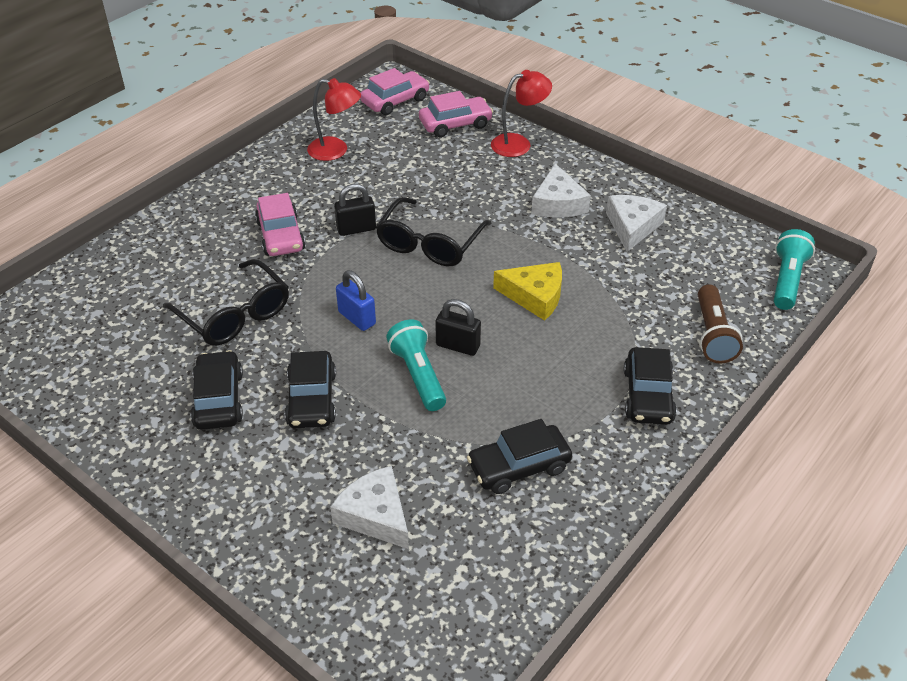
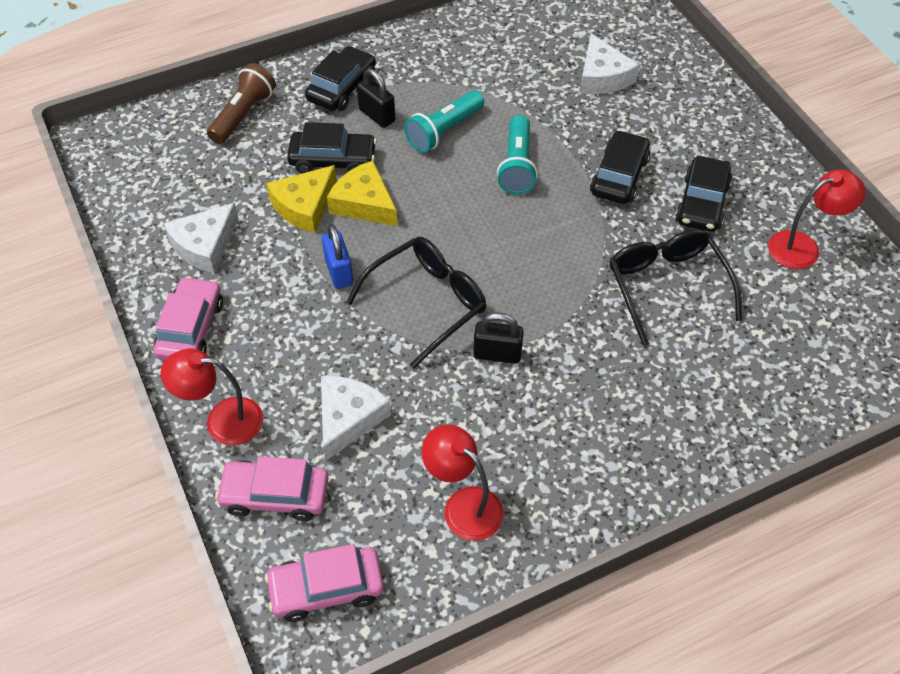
camera: 155 degrees left, 10 degrees up
(109, 389) = (803, 247): none -> red lamp
(280, 236) = (588, 377): pink car -> pink car (191, 328)
(357, 318) = (546, 240): blue padlock -> blue padlock (339, 272)
(458, 346) = (467, 180): black padlock -> black padlock (377, 115)
(519, 466) = (479, 73): black car -> black car (333, 160)
(558, 203) = (253, 305): white cheese -> white cheese (348, 418)
(582, 278) = (304, 206): none -> yellow cheese
(787, 280) = (126, 138): turquoise flashlight -> turquoise flashlight (444, 131)

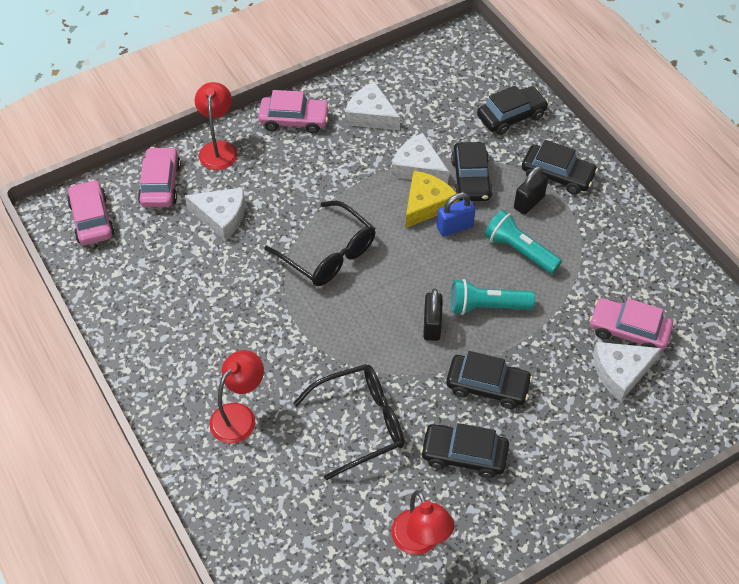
camera: 85 degrees right, 0 degrees up
(243, 114) = (511, 116): brown flashlight -> black car
(304, 206) = (418, 167): yellow cheese -> white cheese
(339, 272) = (354, 196): blue padlock -> blue padlock (454, 227)
(463, 505) = (150, 289): red lamp -> red lamp (239, 416)
(497, 354) = (282, 302): black padlock -> black padlock (432, 325)
(554, 64) = (628, 331): none -> pink car

